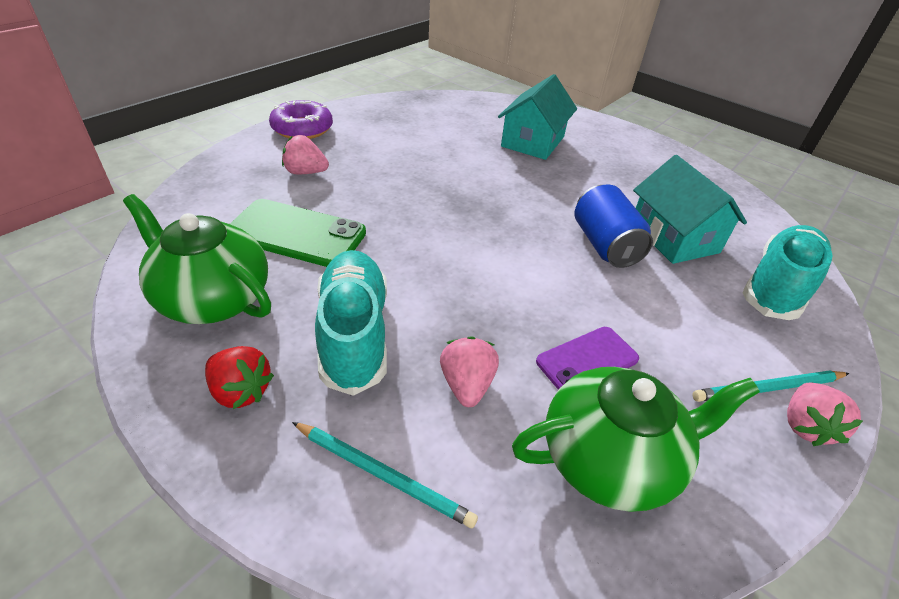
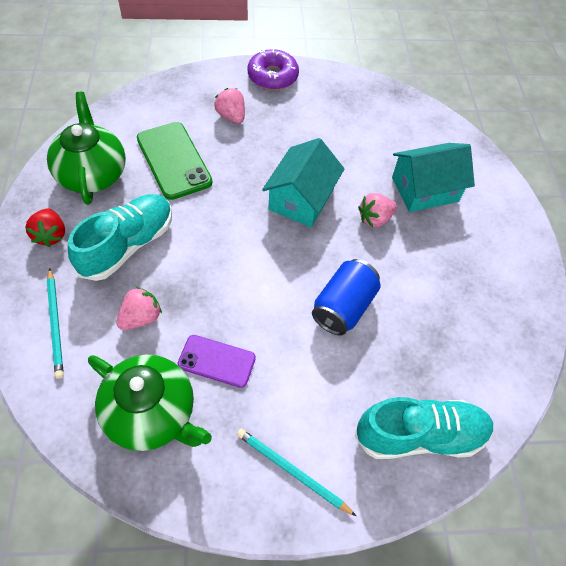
camera: 45 degrees right, 15 degrees up
(674, 237) = (405, 342): turquoise house -> turquoise house (301, 199)
(805, 426) = (277, 506): pink strawberry -> pink strawberry (375, 219)

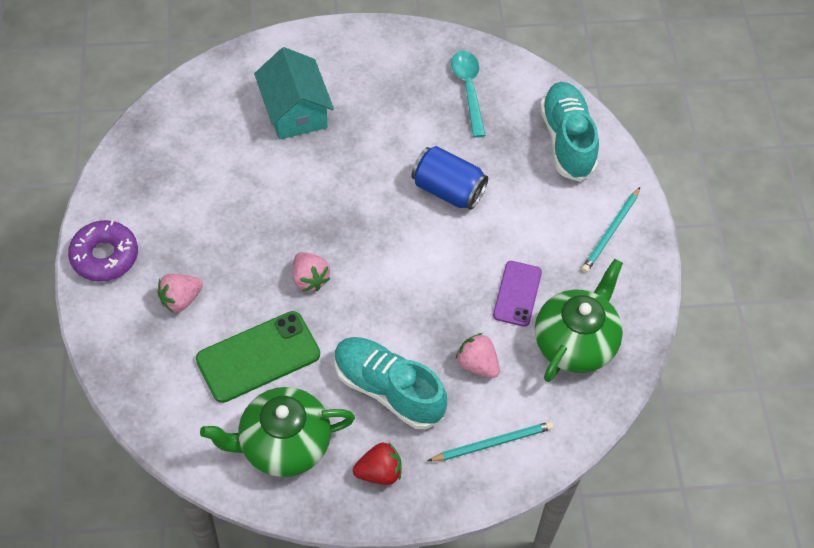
camera: 90 degrees left, 0 degrees up
(301, 199) = (313, 224): turquoise house -> none
(375, 219) = (338, 158): pink strawberry -> pink strawberry (309, 279)
(476, 336) = (468, 90): none -> turquoise spoon

